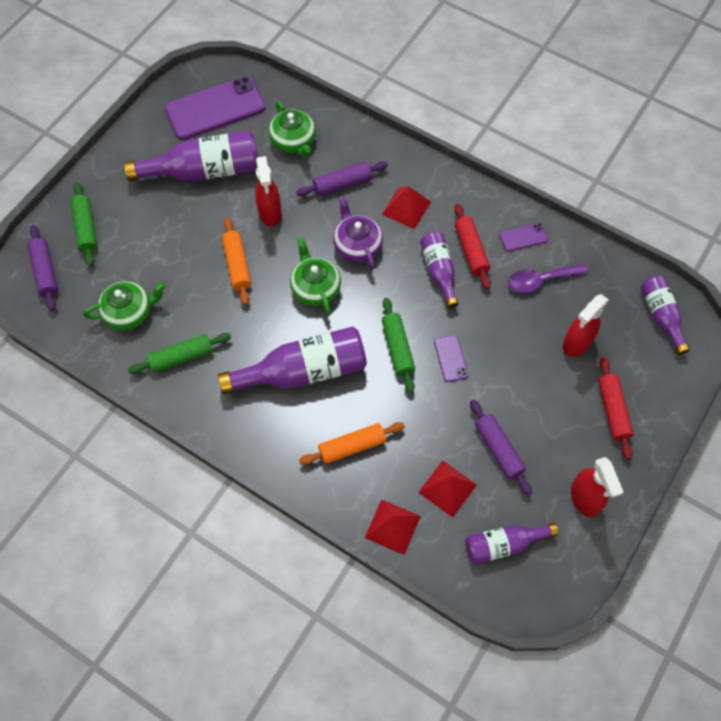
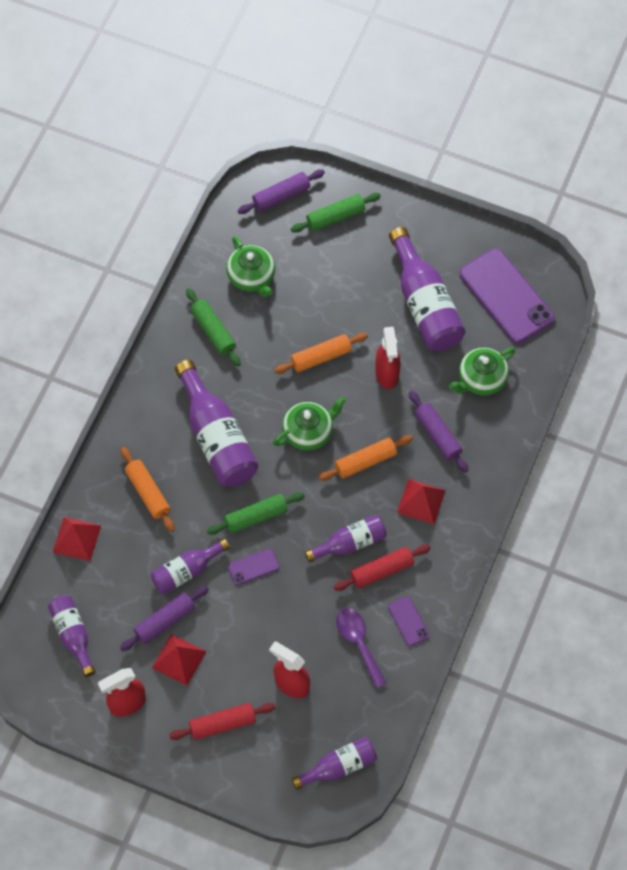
camera: 80 degrees right, 0 degrees up
(270, 213) = (387, 374): red spray bottle -> red spray bottle turned 75 degrees counterclockwise
(357, 245) = (365, 461): purple teapot -> orange rolling pin
(446, 421) = (186, 571): none -> purple bottle
(447, 488) = (119, 581): red pyramid -> red pyramid (179, 659)

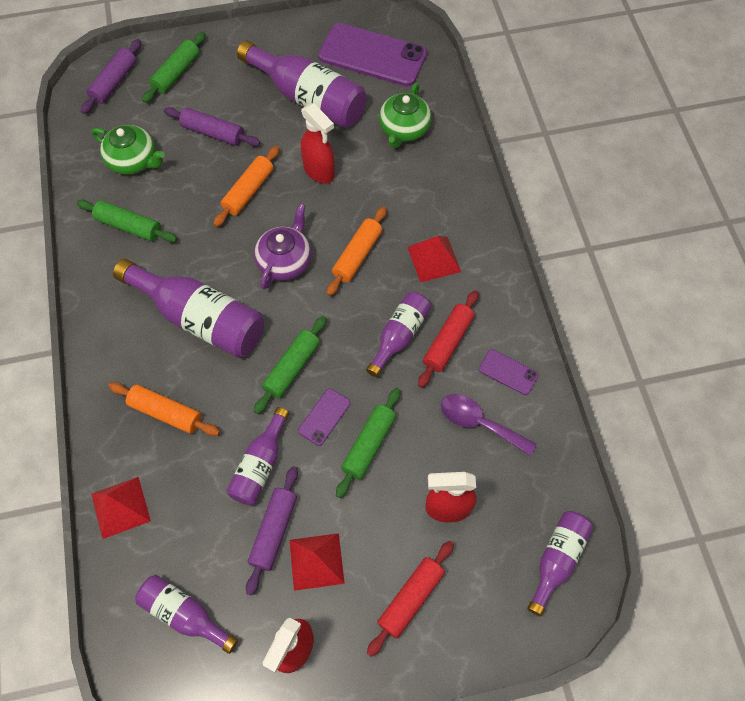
camera: 35 degrees left, 0 degrees up
(270, 606) = (369, 445): none -> green rolling pin
(309, 432) = (285, 261): green teapot -> purple teapot
(437, 435) = (403, 195): purple rolling pin -> purple rolling pin (213, 133)

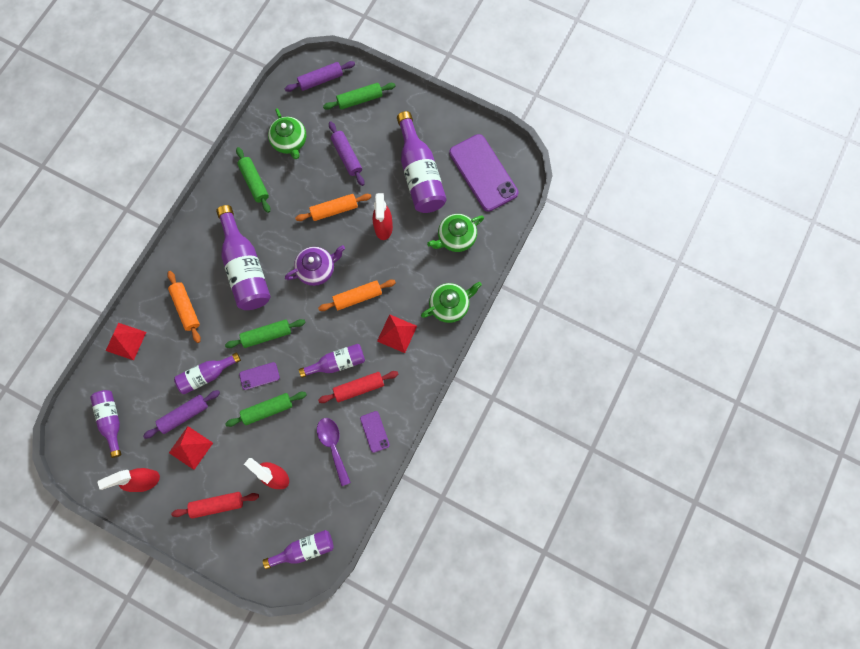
camera: 40 degrees right, 10 degrees up
(461, 194) = (450, 305): none -> green teapot

